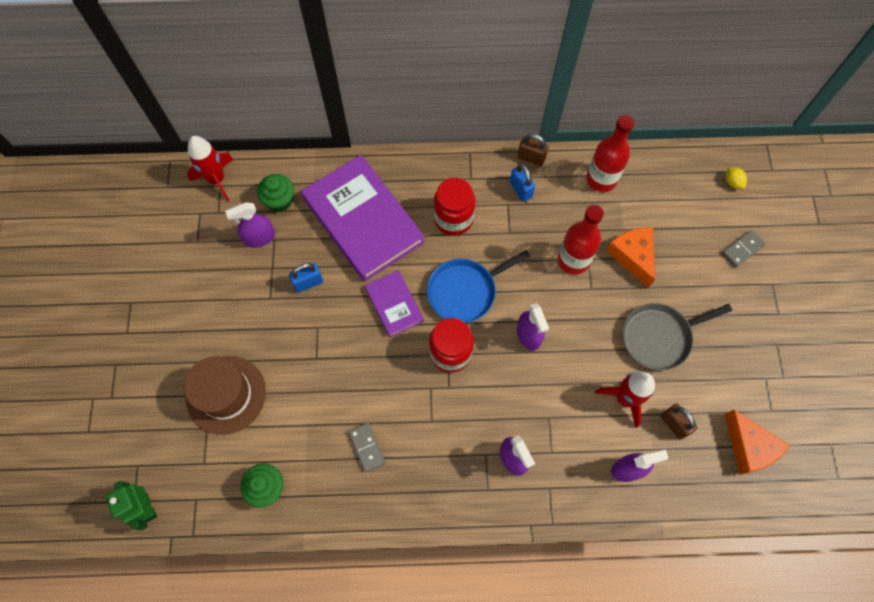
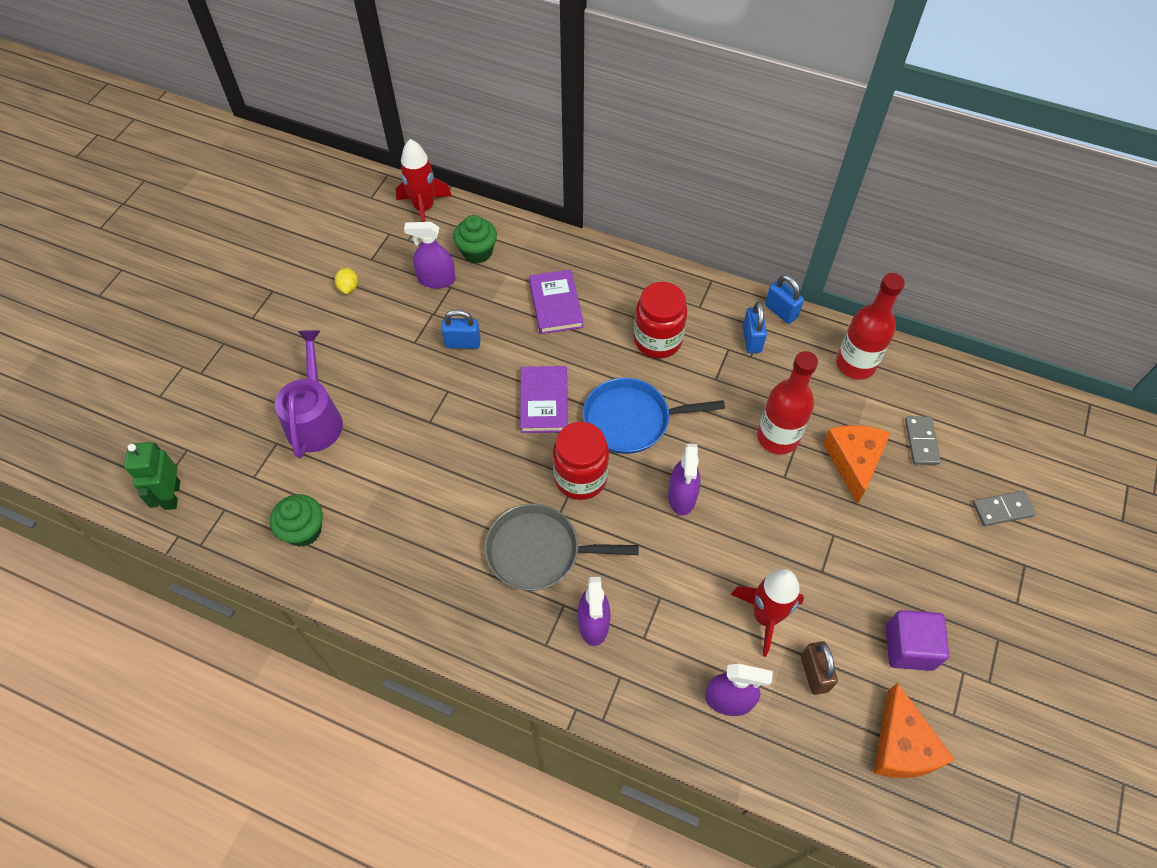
camera: 25 degrees right, 10 degrees down
(226, 394) = (315, 418): brown hat -> purple watering can
(363, 220) = (556, 304): purple book -> purple book, size x0.50
(367, 447) = (433, 537): grey domino -> grey domino (921, 442)
(531, 158) = (781, 311): brown padlock -> blue padlock
(659, 337) = (843, 565): grey pan -> grey pan (538, 551)
(725, 377) = (909, 647): none -> purple cube
(732, 182) = (1024, 429): yellow lemon -> yellow lemon (348, 287)

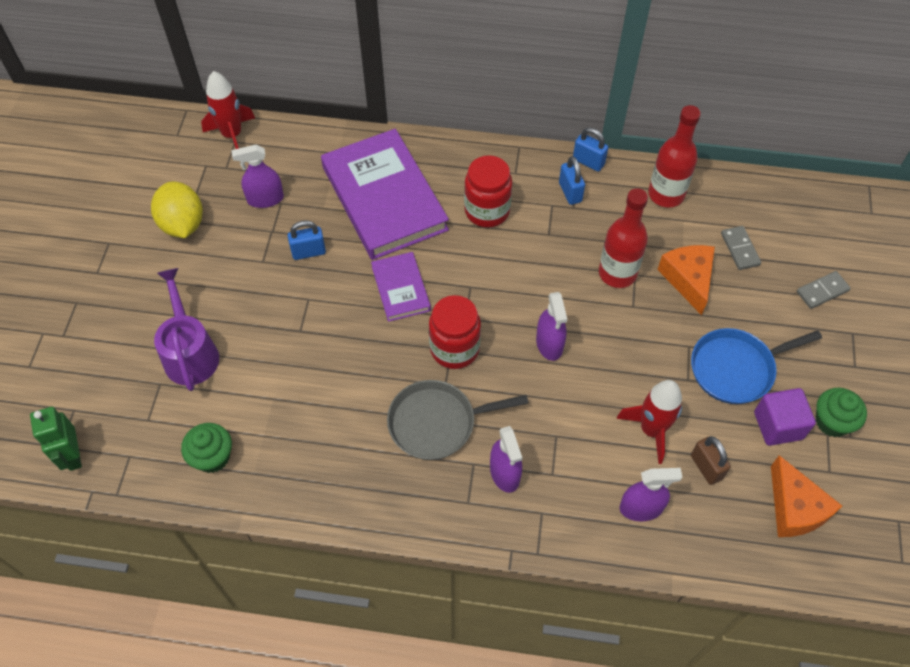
camera: 15 degrees left, 0 degrees up
(348, 287) = (183, 224): yellow lemon -> yellow lemon, size x2.23
(477, 252) = (296, 165): green cupcake -> green cupcake (832, 422)
(556, 304) = (384, 198): purple book -> purple book, size x2.01
(631, 420) = (484, 287): blue pan -> blue pan (735, 369)

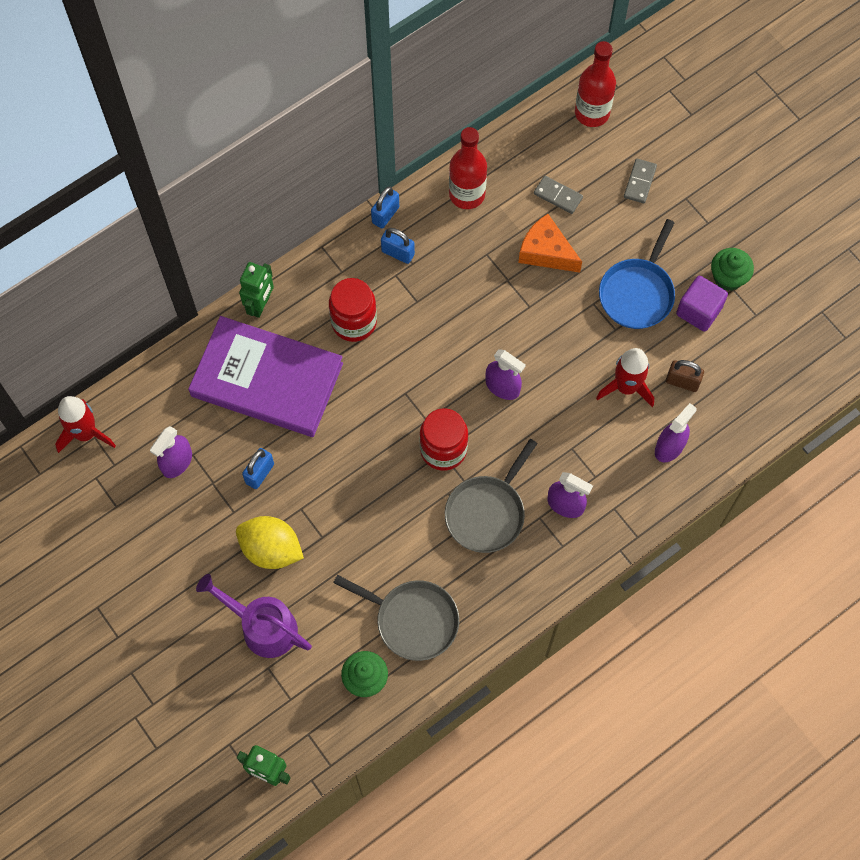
camera: 45 degrees left, 10 degrees up
(183, 224) = (137, 540): yellow lemon -> yellow lemon (271, 549)
(294, 448) = (413, 620): none -> grey pan
(400, 288) = (358, 440): purple book -> none
(435, 149) = (260, 305): none -> green robot
(588, 162) = (385, 215): blue padlock -> blue padlock turned 45 degrees counterclockwise
(617, 273) = (494, 290): red bottle -> red bottle (592, 113)
(794, 508) = (757, 360): orange cheese -> none

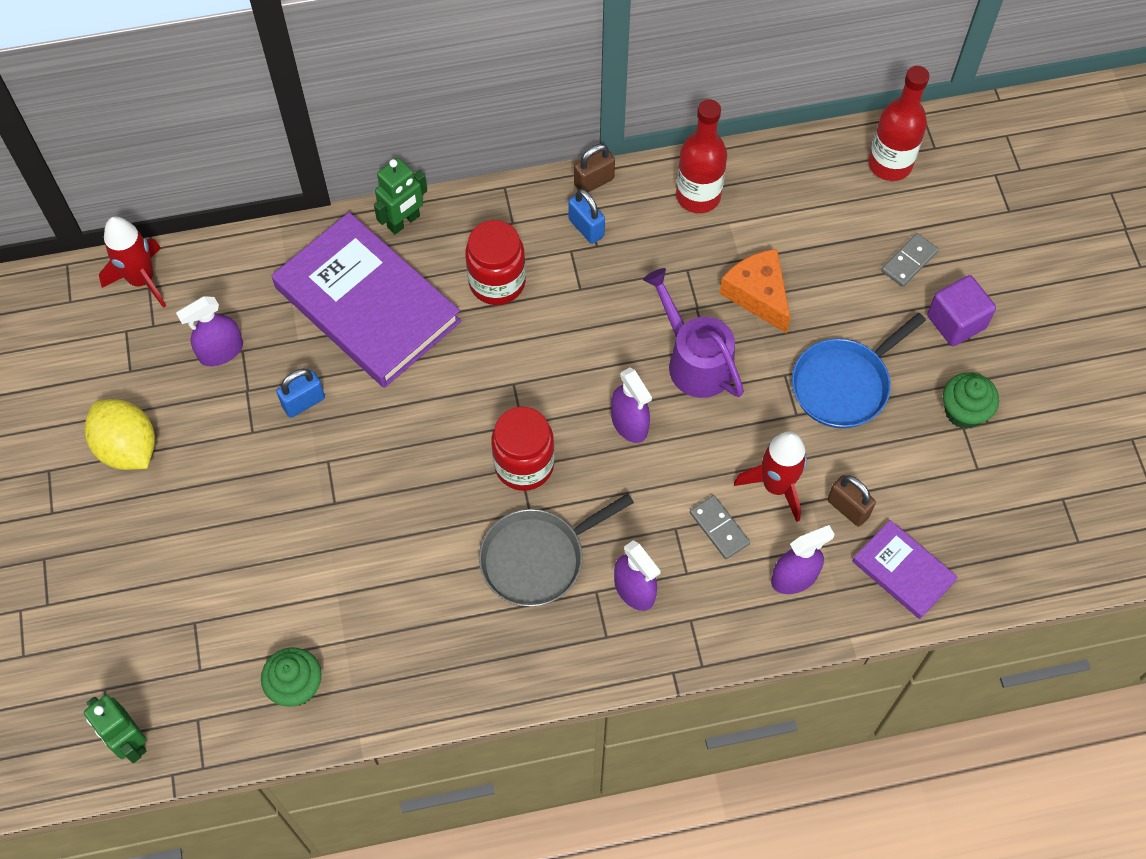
camera: 25 degrees right, 5 degrees down
(262, 626) = (213, 573): purple watering can -> purple watering can (694, 360)
(271, 549) = (270, 491): yellow lemon -> yellow lemon (128, 448)
(385, 215) = (594, 181): blue padlock -> brown padlock
(413, 620) = (386, 643): grey pan -> none
(558, 196) = (803, 239): grey domino -> grey domino (719, 528)
(699, 311) = (909, 435): purple cube -> purple cube (956, 322)
(740, 410) = (903, 571): none -> purple book

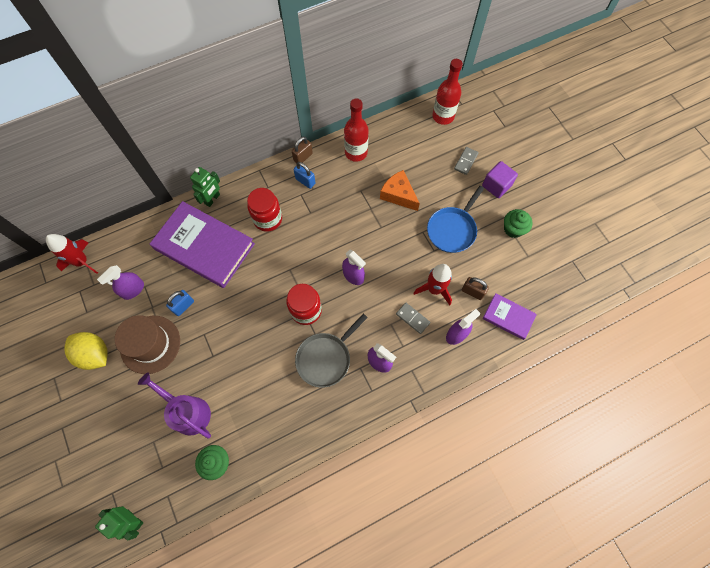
camera: 15 degrees left, 5 degrees up
(229, 455) = (150, 344): none -> brown hat
(694, 360) = (376, 235): purple watering can -> purple watering can (187, 411)

